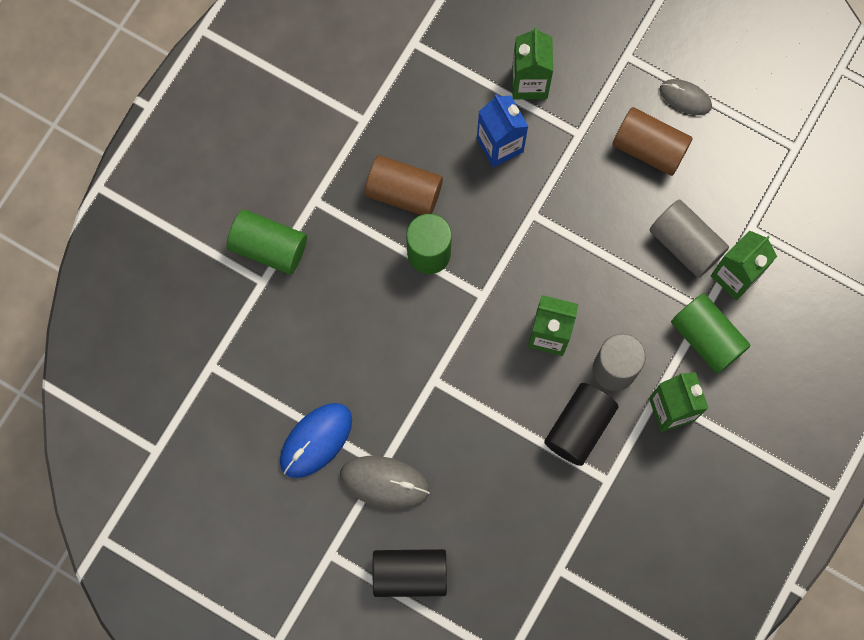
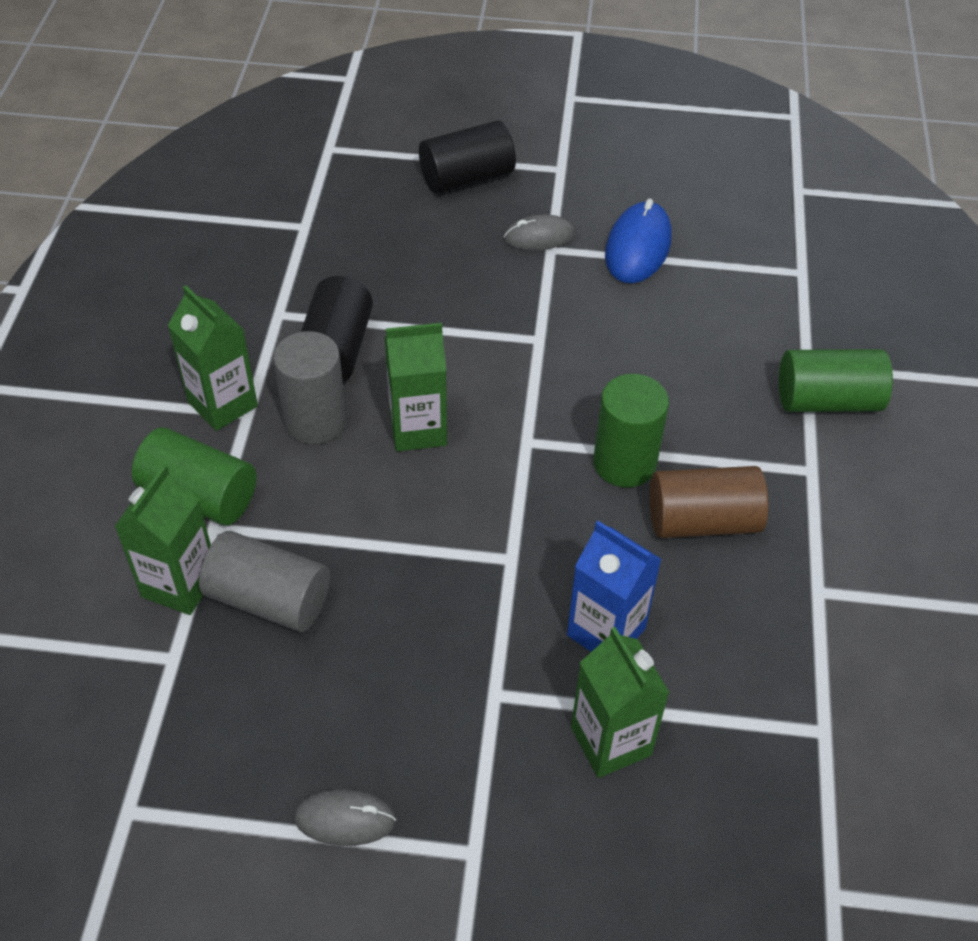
camera: 155 degrees right, 25 degrees down
(384, 482) = (539, 237): grey mouse -> grey mouse, size x0.65
(649, 148) = (375, 714): brown cylinder -> none

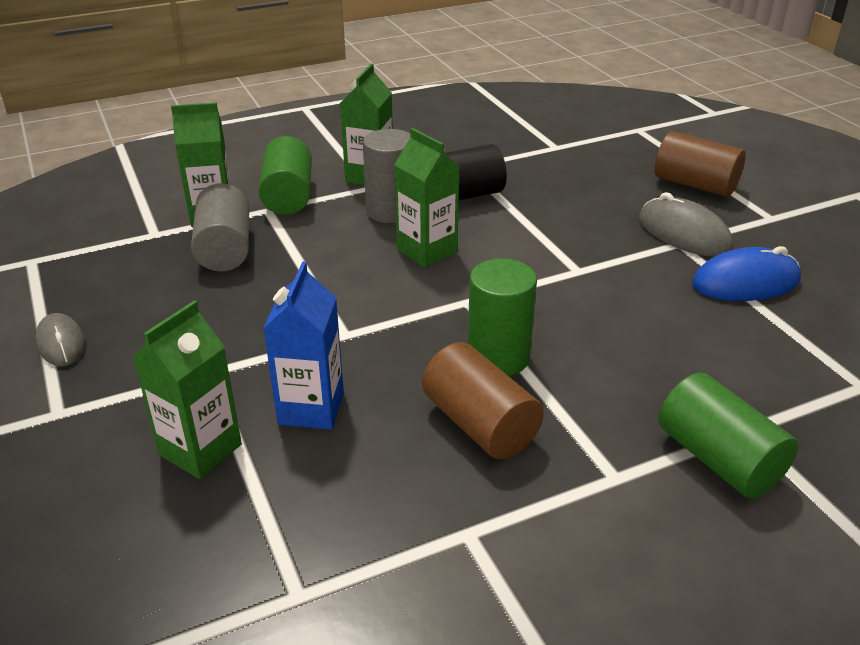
camera: 60 degrees right, 15 degrees down
(467, 178) = (695, 184): black cylinder -> brown cylinder
(539, 237) = (684, 234): grey mouse -> grey mouse, size x1.55

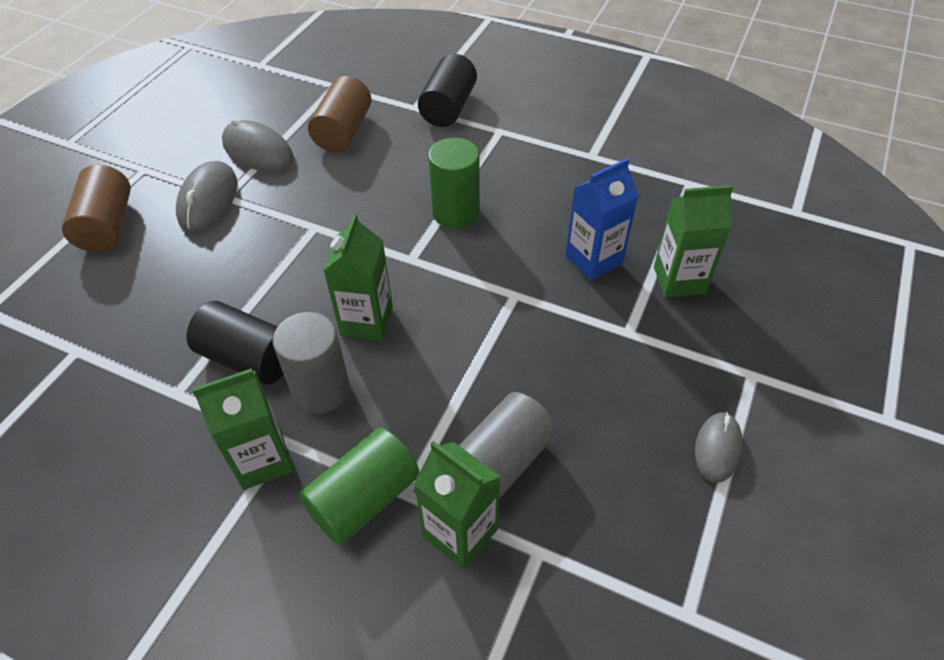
camera: 130 degrees left, 15 degrees up
(480, 424) = (520, 189): brown cylinder -> brown cylinder (343, 131)
(718, 459) = (448, 108): green cylinder -> black cylinder
(745, 282) = (258, 151): blue mouse -> grey mouse

